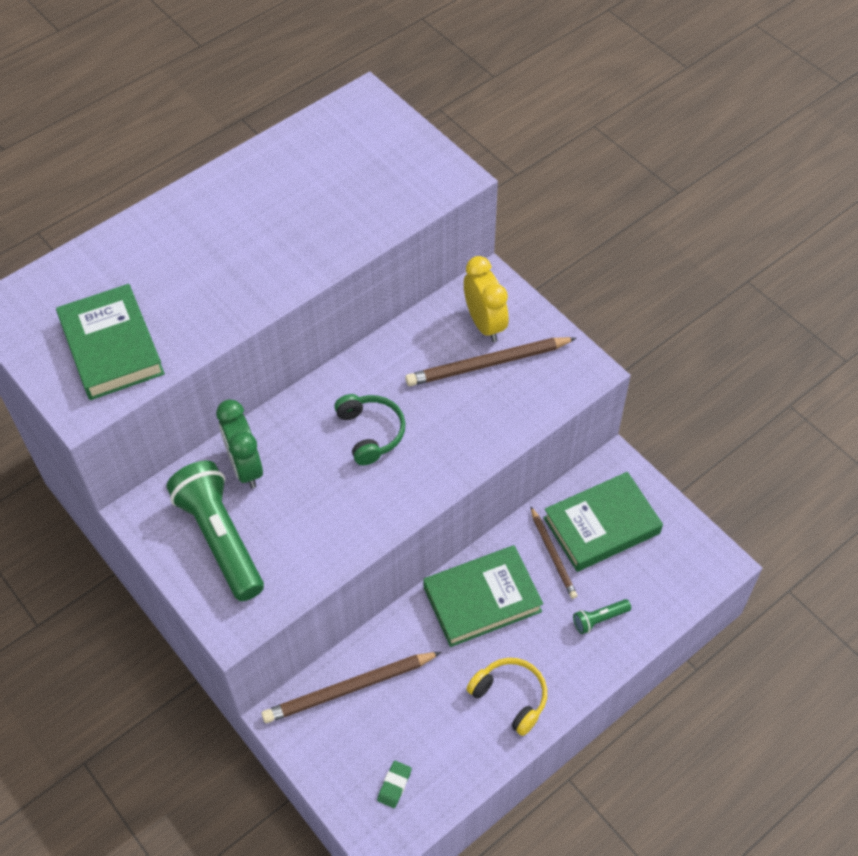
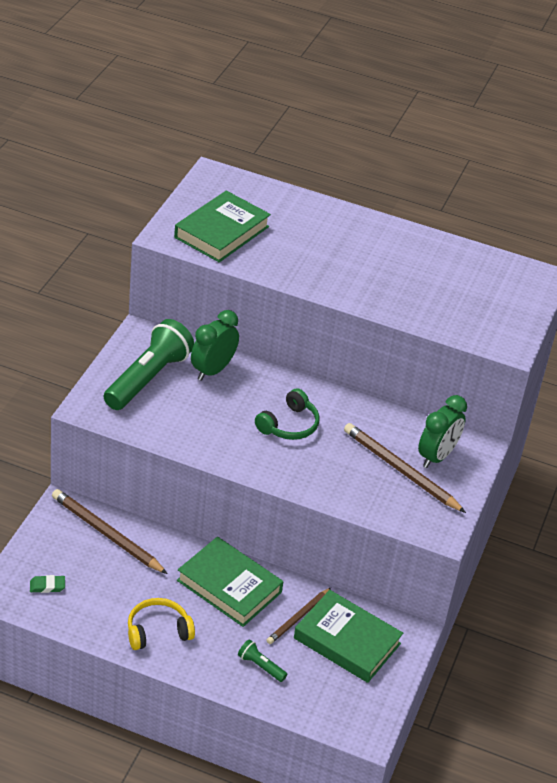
camera: 55 degrees right, 15 degrees down
(485, 324) = (437, 457): yellow clock -> green clock
(510, 697) = (158, 631): yellow headphones -> yellow headphones turned 120 degrees counterclockwise

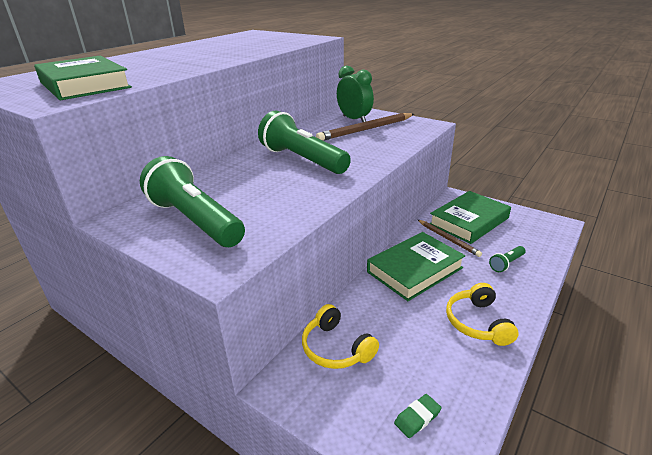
camera: 70 degrees left, 10 degrees down
(47, 586) = (417, 418): green eraser -> green eraser turned 45 degrees clockwise
(106, 534) = (336, 348): brown pencil -> yellow headphones
(212, 370) = (209, 185): green clock -> none
(289, 425) = (302, 160): green headphones -> green flashlight

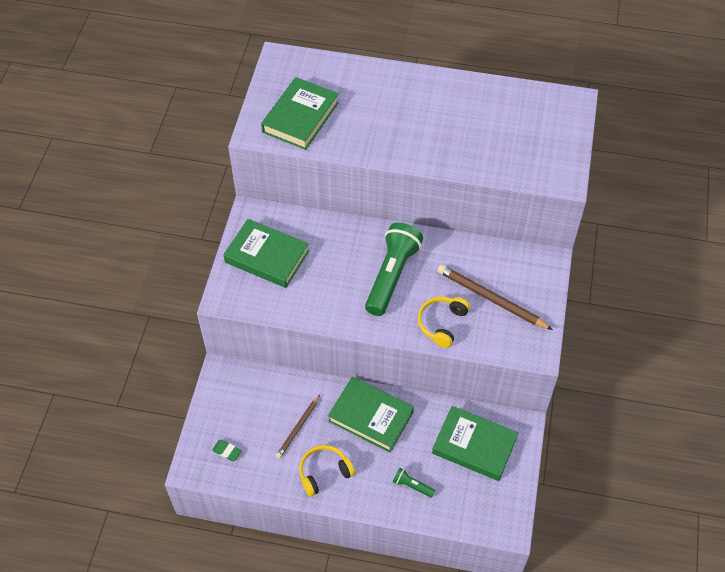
camera: 65 degrees right, 25 degrees up
(195, 221) = (267, 257): green flashlight -> green book
(336, 348) = (262, 391): yellow headphones -> yellow headphones (442, 323)
(354, 119) = (517, 279): green clock -> none
(448, 239) = (431, 433): brown pencil -> brown pencil (298, 428)

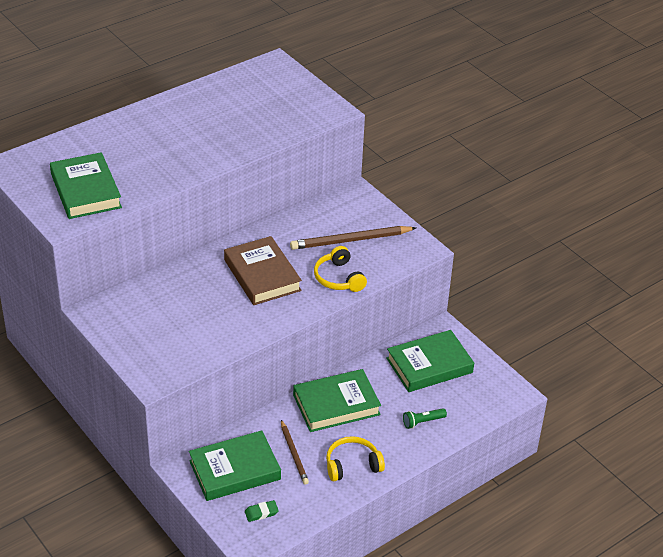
camera: 50 degrees left, 15 degrees down
(267, 257) = (149, 330): green book -> green book (235, 470)
(324, 472) = (352, 465): yellow headphones -> yellow headphones turned 60 degrees clockwise
(391, 276) = (262, 275): green flashlight -> brown book

